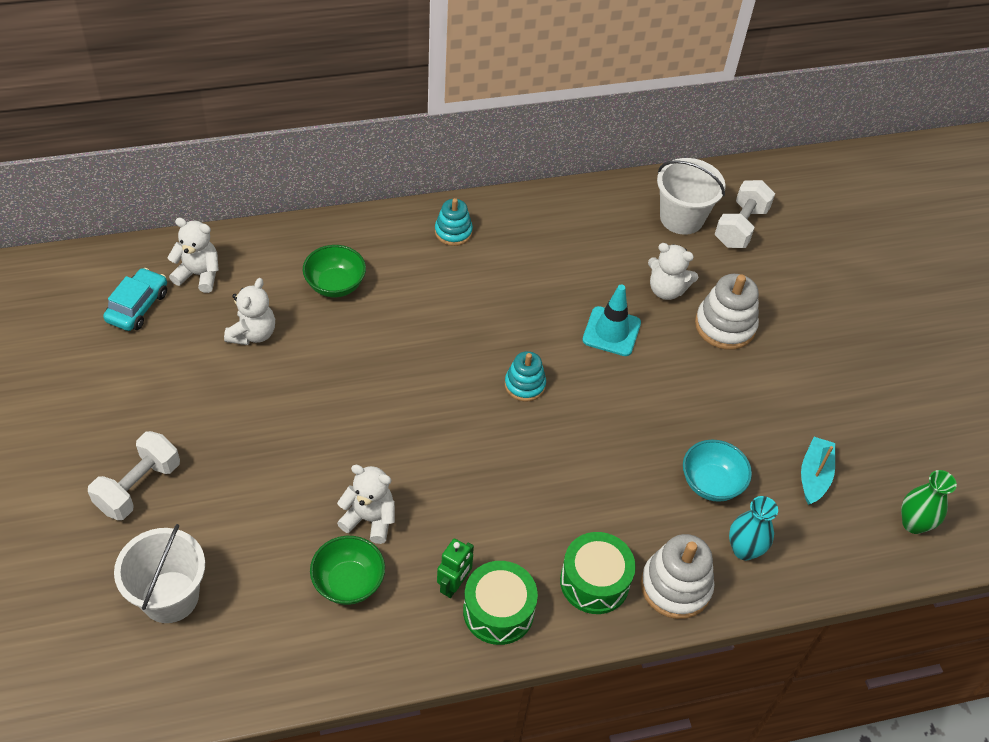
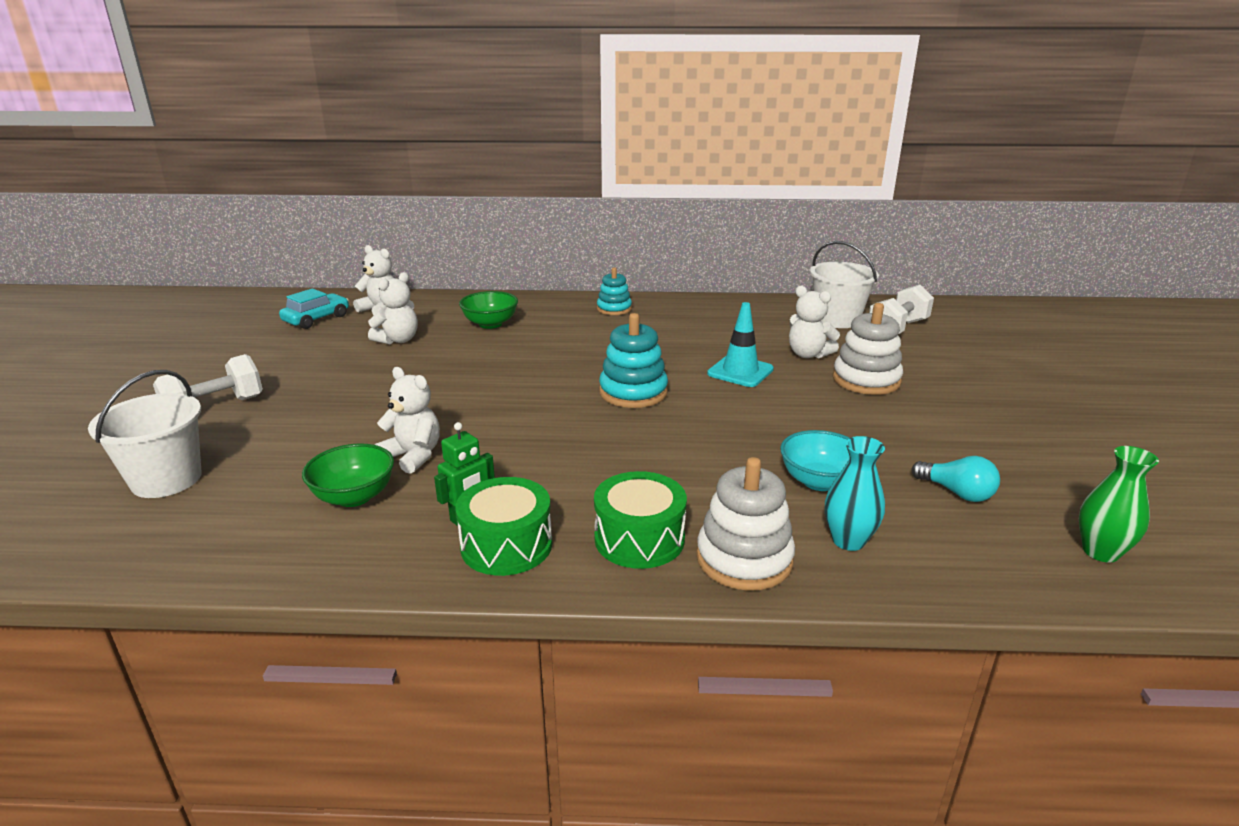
camera: 20 degrees right, 25 degrees down
(525, 385) = (633, 392): turquoise stacking toy -> turquoise stacking toy, size x1.56
(814, 476) = (957, 492): turquoise boat -> turquoise light bulb

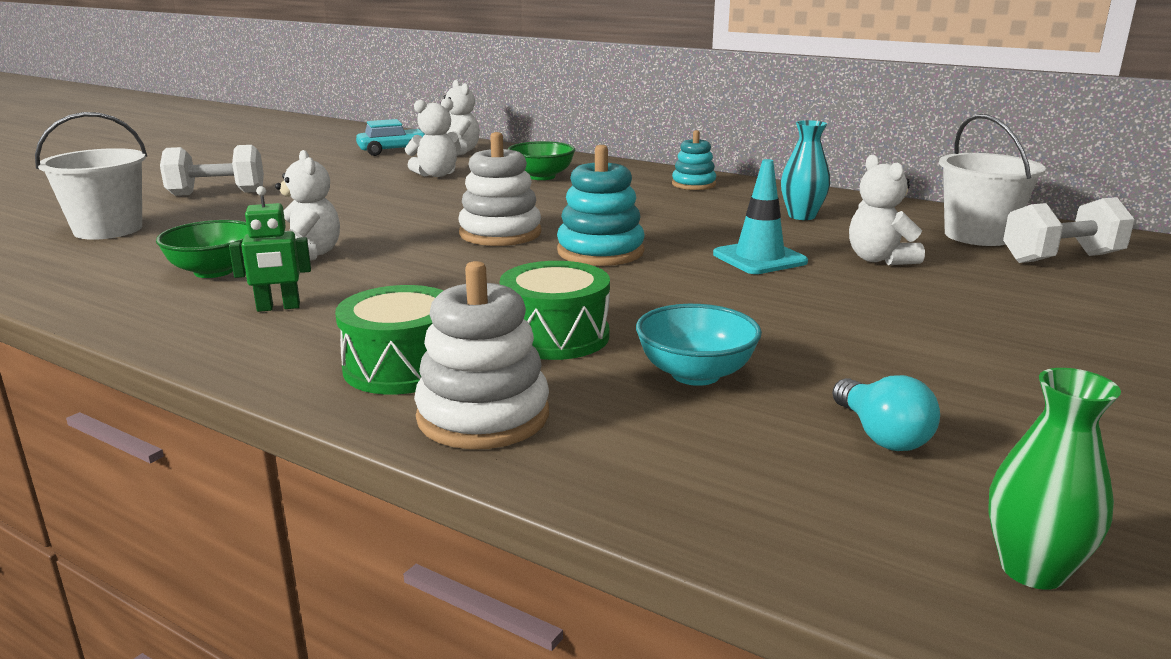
camera: 30 degrees right, 5 degrees down
(506, 545) = (272, 337): green drum -> green drum (555, 336)
(848, 540) = (639, 437): turquoise vase -> turquoise vase (802, 216)
(866, 380) = (926, 297): white stacking toy -> white stacking toy (500, 233)

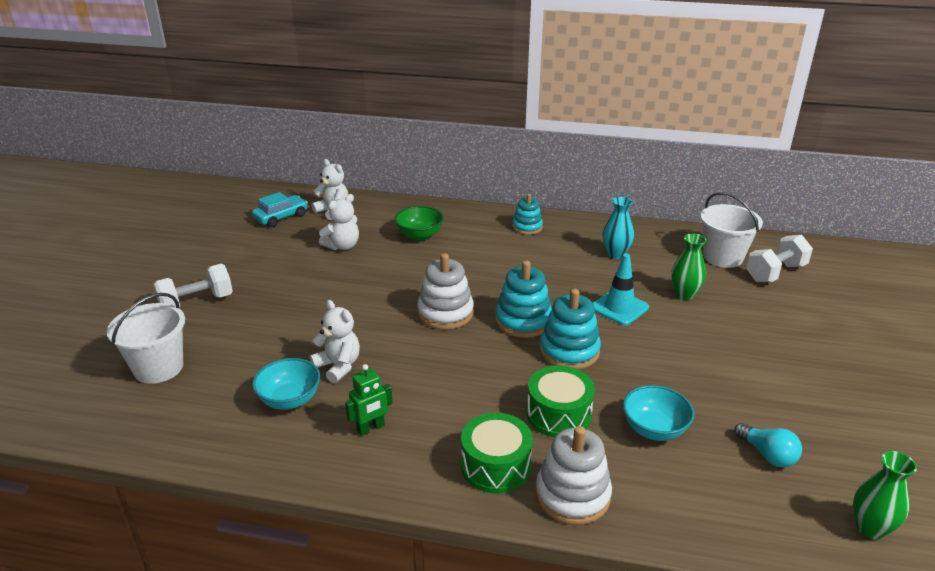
camera: 20 degrees left, 10 degrees up
(214, 271) = (290, 400): green bowl -> turquoise bowl
(639, 284) = (569, 351): none -> turquoise stacking toy
(879, 259) = (684, 294): white teddy bear -> green vase

